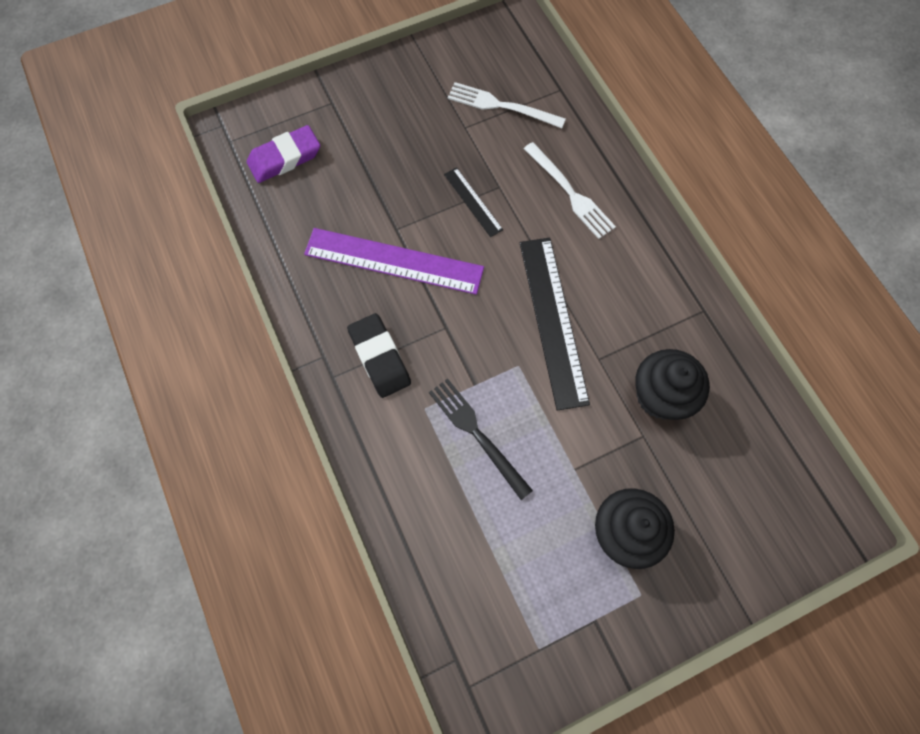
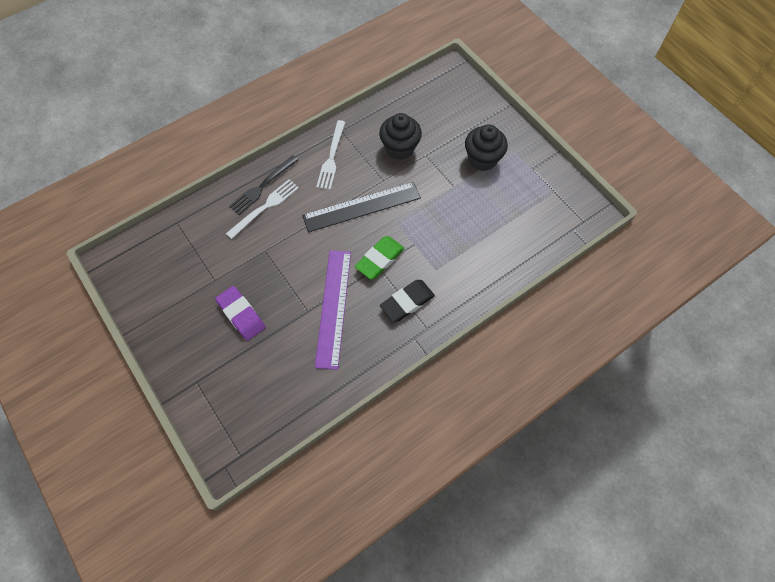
camera: 100 degrees left, 5 degrees down
(285, 158) = (253, 406): purple eraser -> purple eraser (241, 315)
(456, 332) = (380, 259): none -> green eraser
(473, 202) = (279, 265): black ruler -> none
(477, 434) = (445, 238): black fork -> black fork (262, 186)
(501, 106) = (193, 259): white fork -> white fork (331, 157)

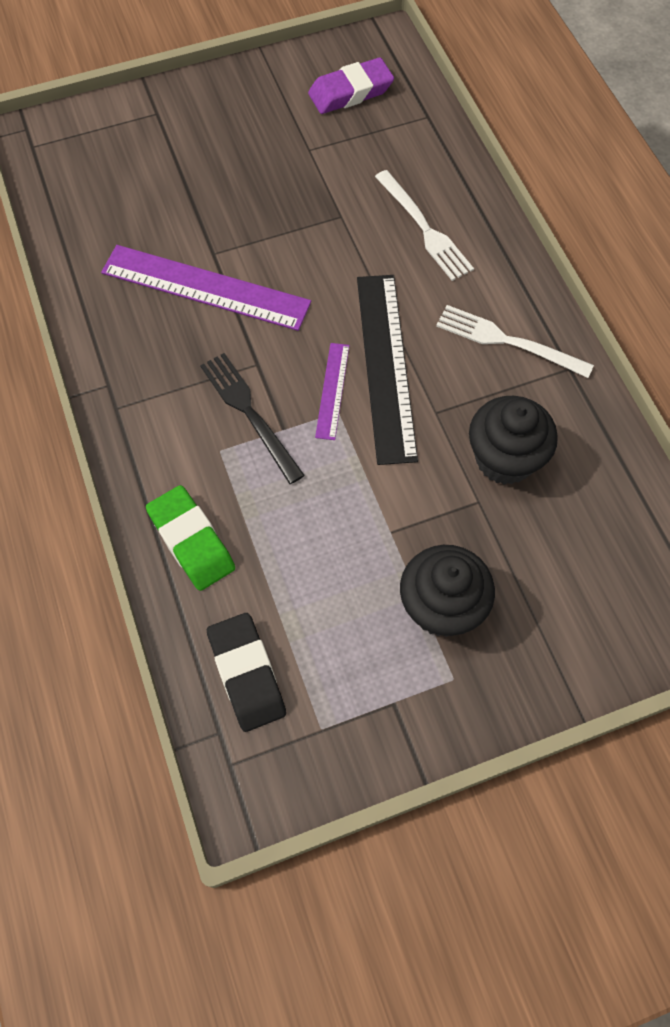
camera: 105 degrees right, 0 degrees up
(241, 315) = (238, 173): purple eraser -> purple eraser (350, 92)
(262, 186) = (468, 231): black fork -> black fork (249, 413)
(380, 259) = (269, 370): green eraser -> green eraser (191, 541)
(384, 227) = (332, 390): none -> purple ruler
(407, 302) = (174, 391): black eraser -> black eraser (246, 674)

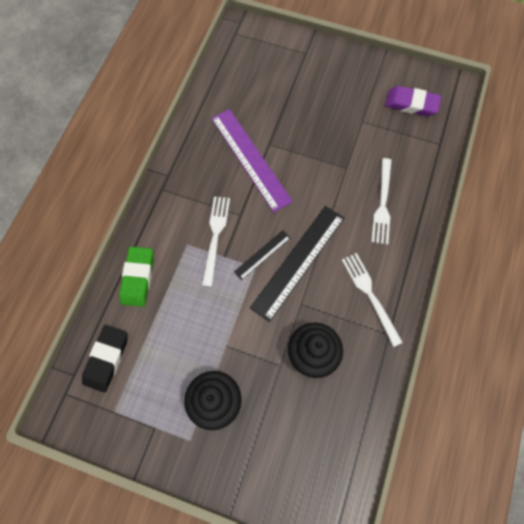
camera: 40 degrees right, 5 degrees up
(249, 413) = (215, 236): black fork -> white fork
(332, 390) = (262, 254): purple ruler -> black ruler

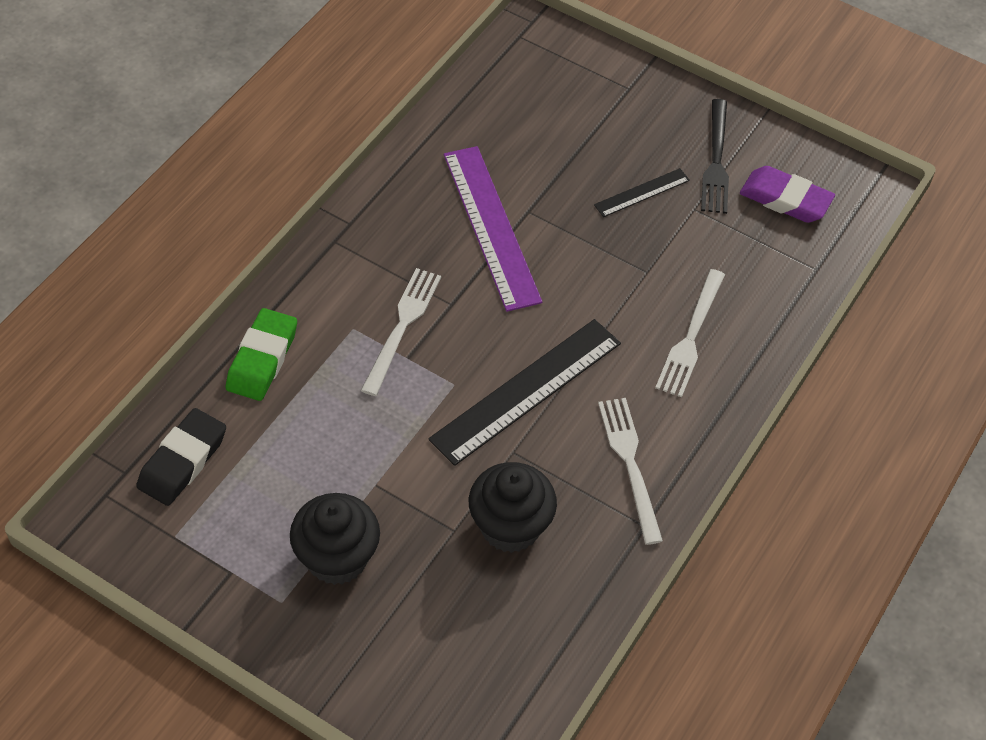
camera: 10 degrees right, 15 degrees down
(262, 254) = (470, 368): black ruler -> black ruler (642, 193)
(366, 88) = (716, 161): none -> black fork

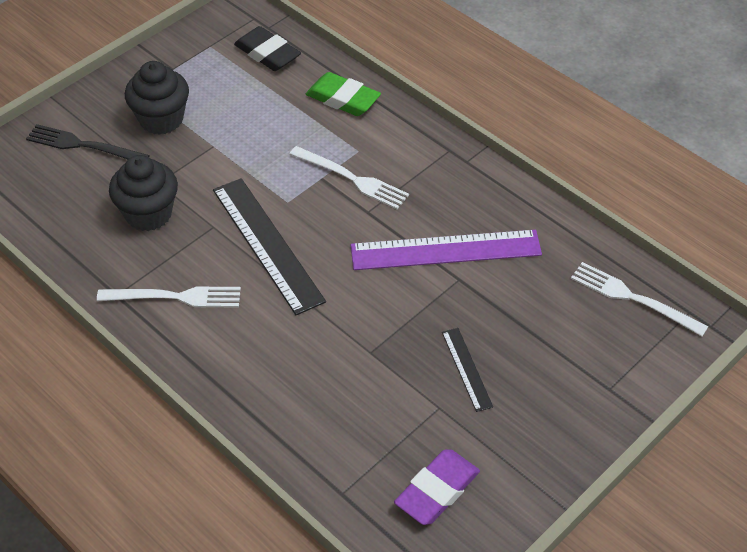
camera: 105 degrees right, 5 degrees down
(690, 337) = (288, 368): white fork -> white fork (633, 298)
(716, 161) = (499, 441): black fork -> black fork (83, 145)

